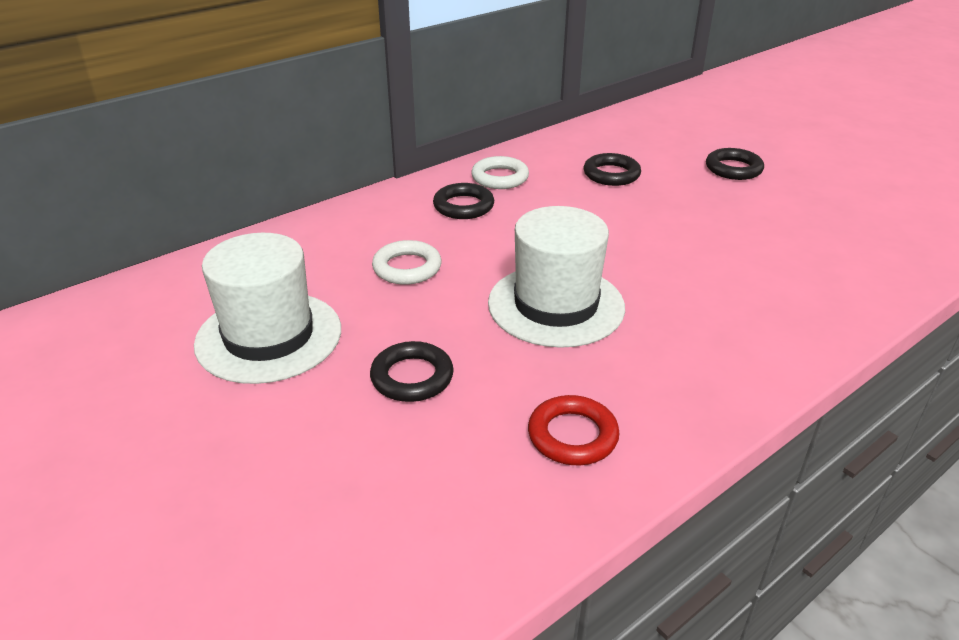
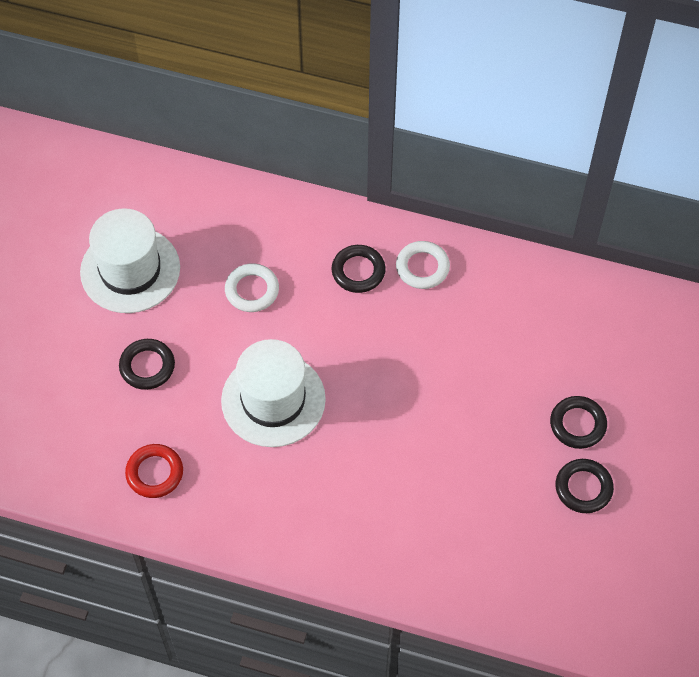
camera: 55 degrees right, 25 degrees up
(611, 174) = (492, 340): black ring -> black ring (583, 488)

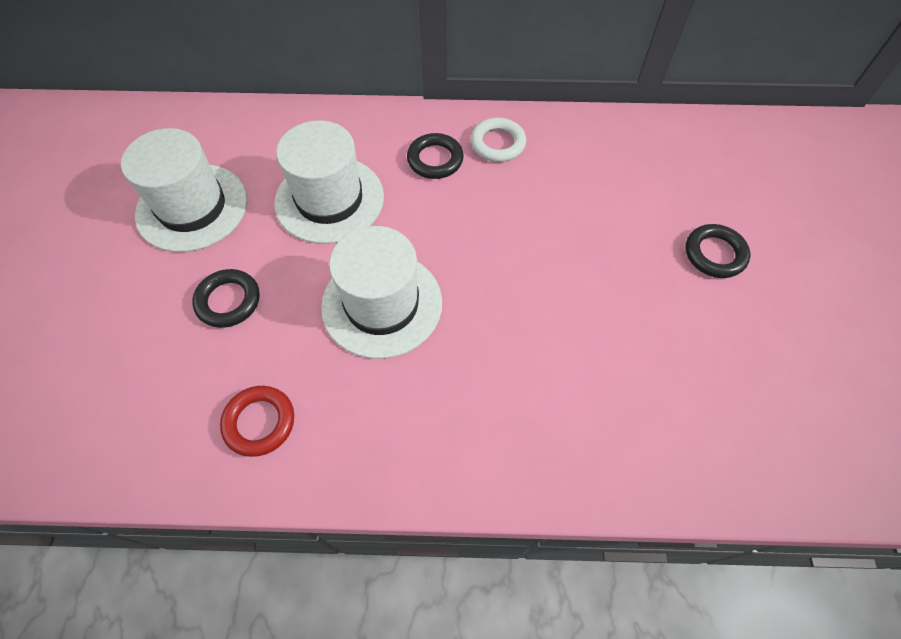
camera: 15 degrees left, 0 degrees up
(252, 290) = (329, 199): white ring -> white hat
(583, 488) = (753, 317): black ring -> none

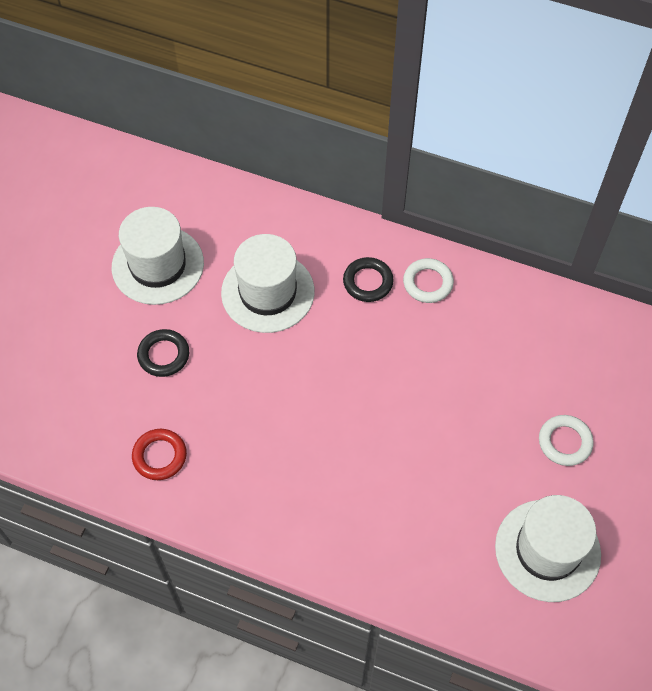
camera: 20 degrees right, 0 degrees up
(382, 304) = (278, 396): white hat -> white hat (547, 550)
(714, 254) = (565, 442): black ring -> white ring

